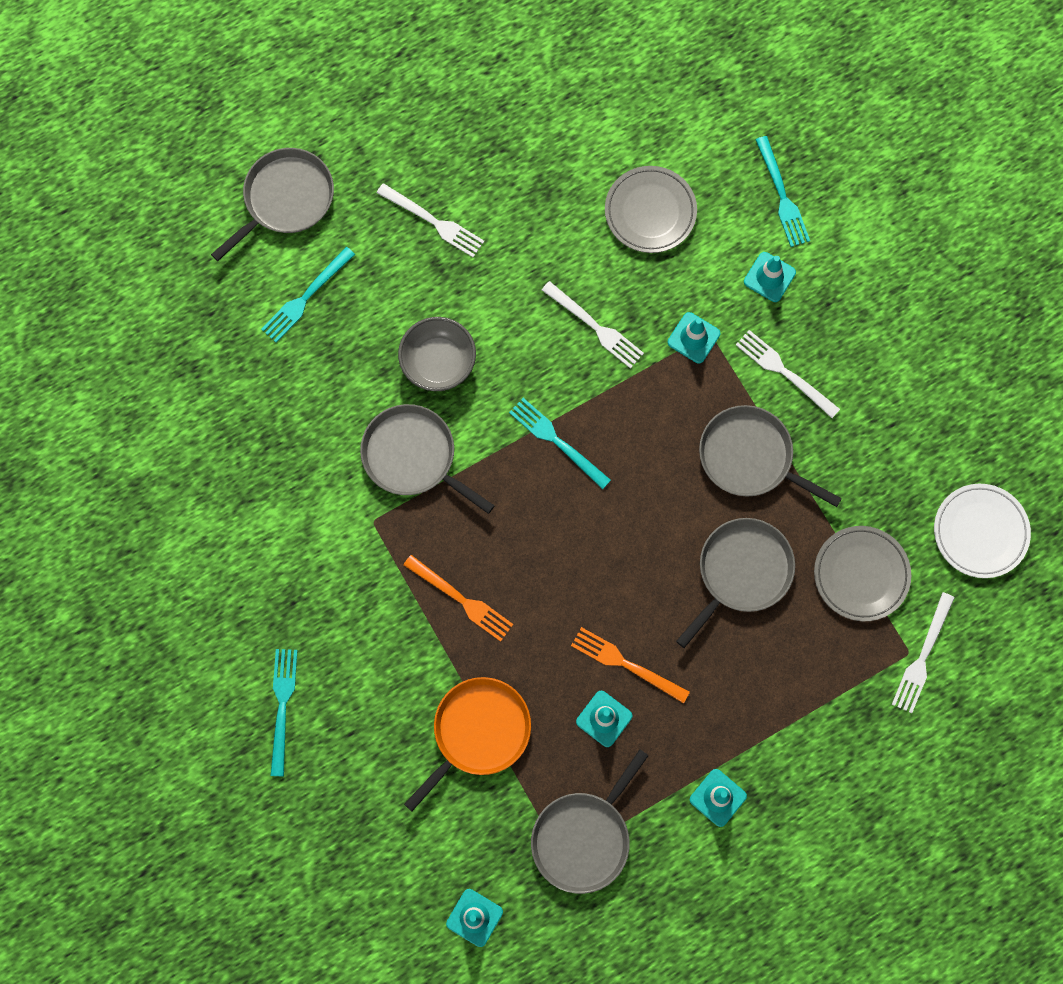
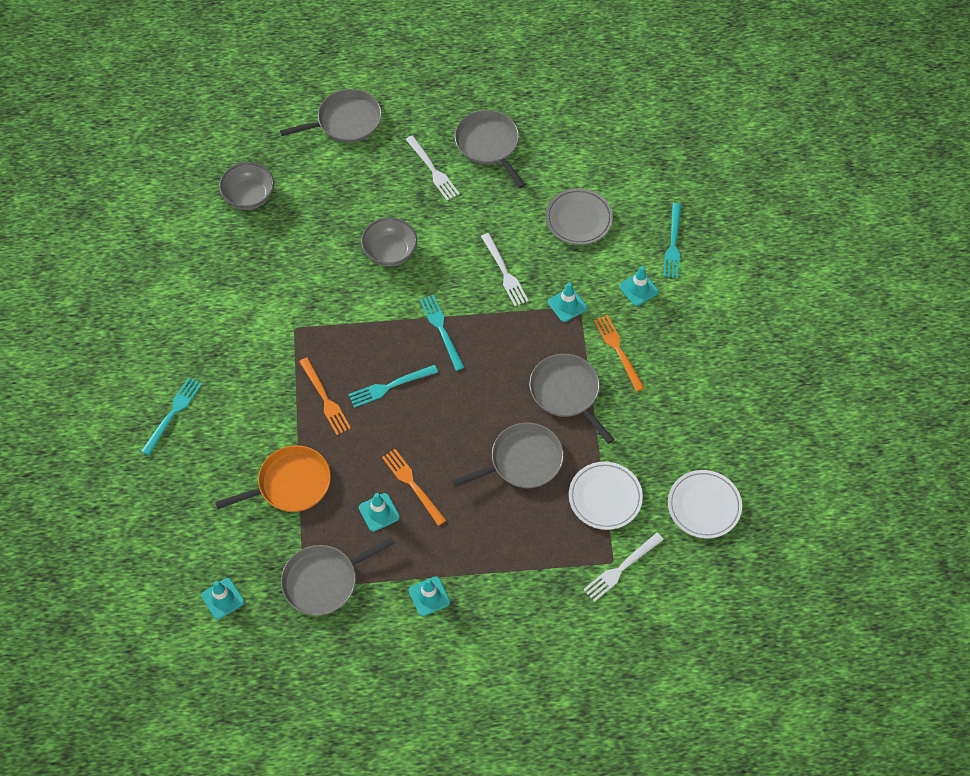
camera: 25 degrees right, 15 degrees down
(217, 363) = (249, 196): none -> grey bowl
(306, 297) = (327, 181): turquoise fork -> turquoise fork (390, 386)
(413, 456) = (342, 300): grey pan -> grey pan (489, 144)
(784, 372) = (618, 350): white fork -> orange fork
(861, 574) = (605, 497): grey plate -> white plate

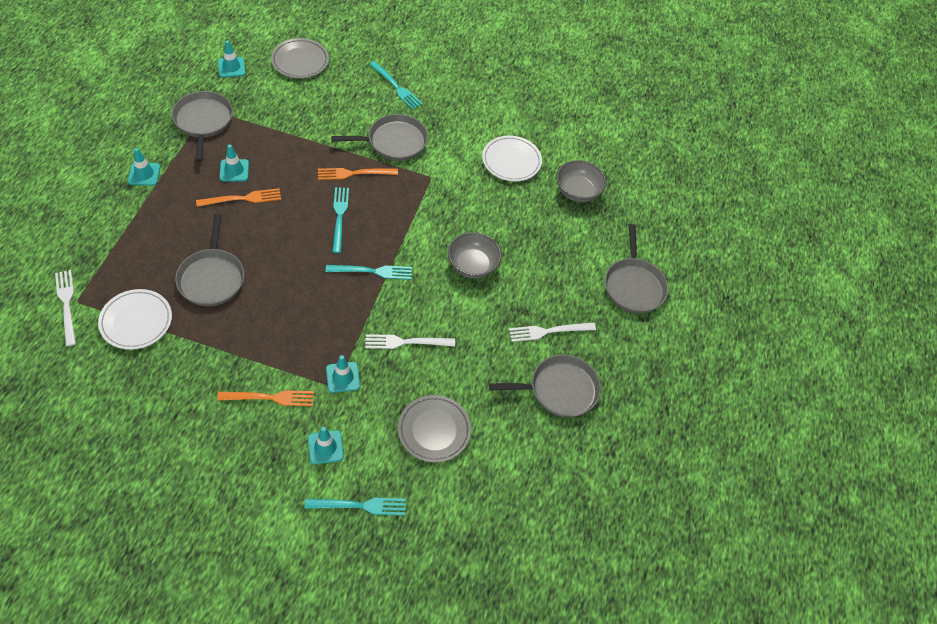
camera: 105 degrees right, 5 degrees down
(177, 531) = (300, 61): none -> grey plate
(290, 484) = (294, 129): orange pan -> none
(567, 392) = (253, 337): grey pan -> grey pan (394, 142)
(673, 244) = (360, 506): turquoise fork -> turquoise fork turned 150 degrees clockwise
(704, 506) = (71, 394): white plate -> white plate (511, 161)

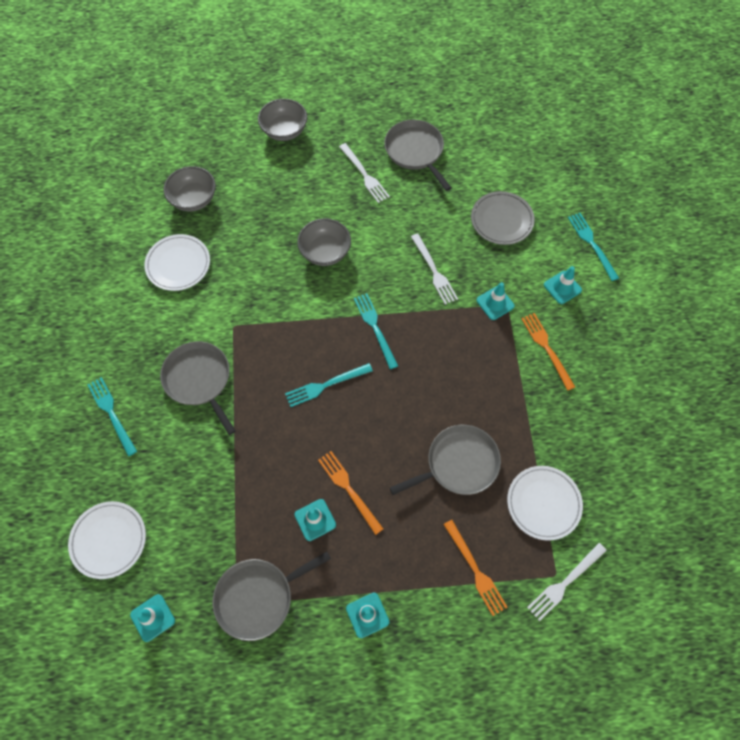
camera: 105 degrees left, 10 degrees up
(300, 61) = (109, 540): grey plate -> white plate
(354, 173) = (262, 398): orange fork -> orange fork (475, 570)
(396, 87) = (112, 413): turquoise fork -> turquoise fork turned 60 degrees counterclockwise
(633, 285) = (284, 130): grey pan -> grey bowl

